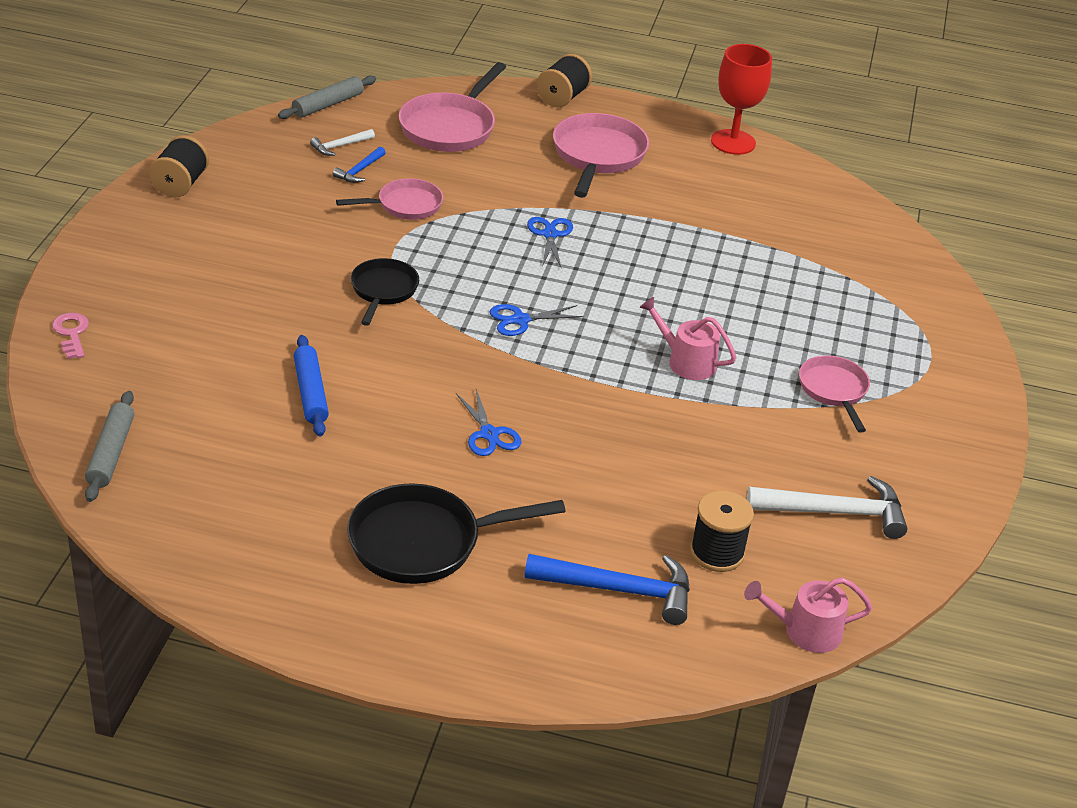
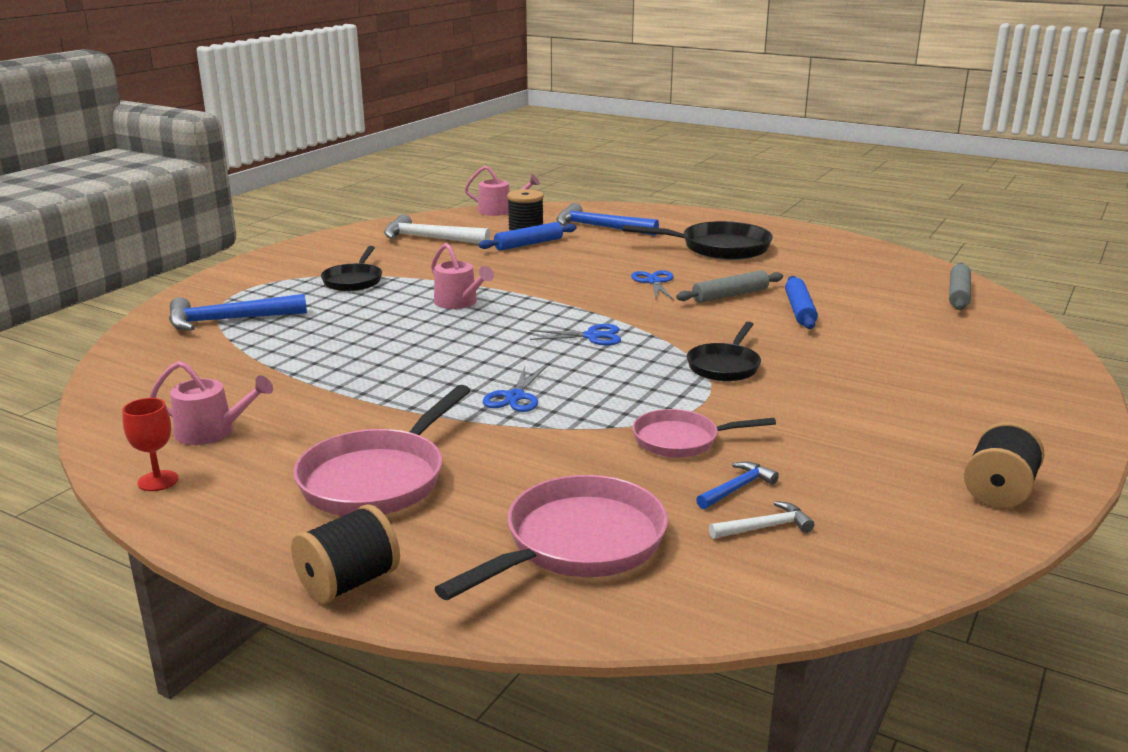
camera: 160 degrees left, 15 degrees down
(71, 333) = (1043, 360): pink key -> none
(327, 105) = (784, 608): grey rolling pin -> grey rolling pin (730, 295)
(692, 515) = (528, 244): none -> blue rolling pin
(733, 142) = (158, 481): red goblet -> red goblet, size x0.56
(744, 180) = (211, 432): none -> pink watering can
(834, 390) = (353, 281): pink pan -> black pan
(882, 304) = (229, 320): none -> blue hammer

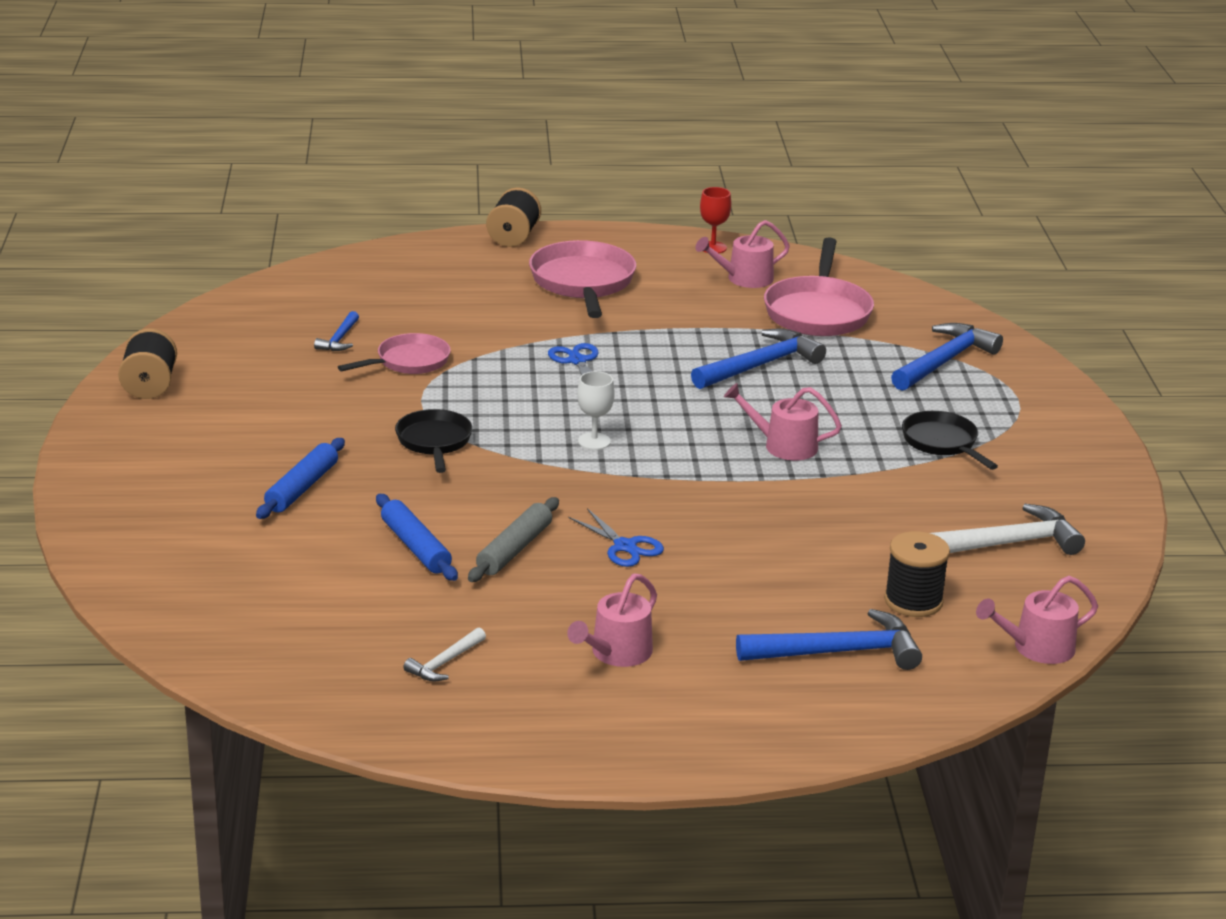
camera: 145 degrees right, 5 degrees up
(368, 353) = (760, 365): none -> blue hammer
(528, 244) = (870, 575): blue rolling pin -> blue rolling pin (302, 488)
(578, 544) = (411, 283): pink pan -> pink pan (818, 312)
(592, 336) = (594, 441): blue scissors -> white goblet
(719, 248) = (617, 653): black pan -> pink watering can
(764, 527) = (304, 320): white hammer -> white hammer (445, 663)
(958, 294) = (235, 643): grey rolling pin -> none

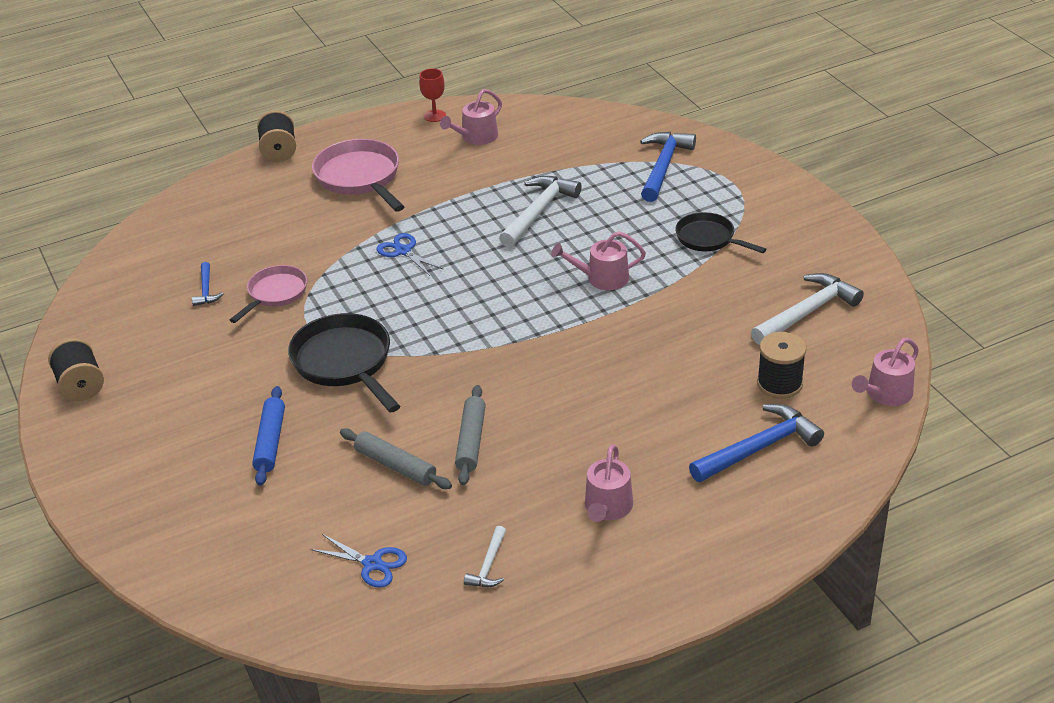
camera: 20 degrees left, 10 degrees up
(416, 547) = (395, 466): blue rolling pin -> grey rolling pin
(434, 442) = (345, 362): black pan -> black pan, size x1.60
(594, 441) = (464, 321): white goblet -> none
(625, 546) = (549, 409): blue scissors -> blue scissors (372, 564)
(760, 365) = (538, 212): blue hammer -> white hammer
(818, 312) = (548, 150): pink pan -> none

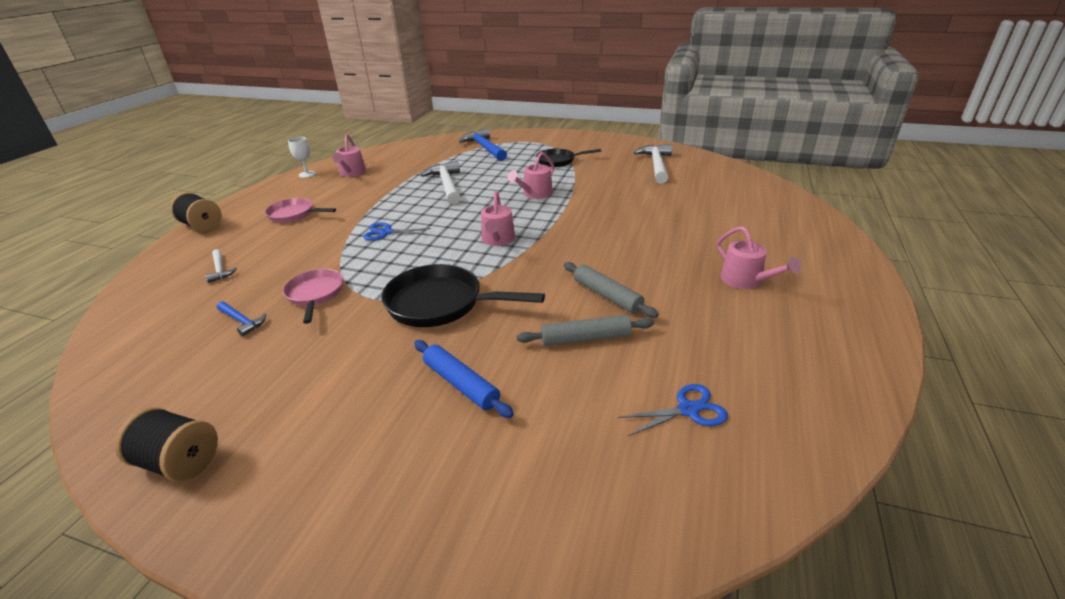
camera: 45 degrees left, 5 degrees down
(360, 178) = (294, 214): pink pan -> pink pan, size x0.63
(435, 116) = (307, 174): red goblet -> white goblet
(489, 565) = (755, 353): white hammer -> white hammer (220, 270)
(759, 448) = (749, 217): blue hammer -> none
(779, 384) = (702, 191): black spool -> none
(886, 394) = (748, 175): pink watering can -> pink watering can (498, 239)

